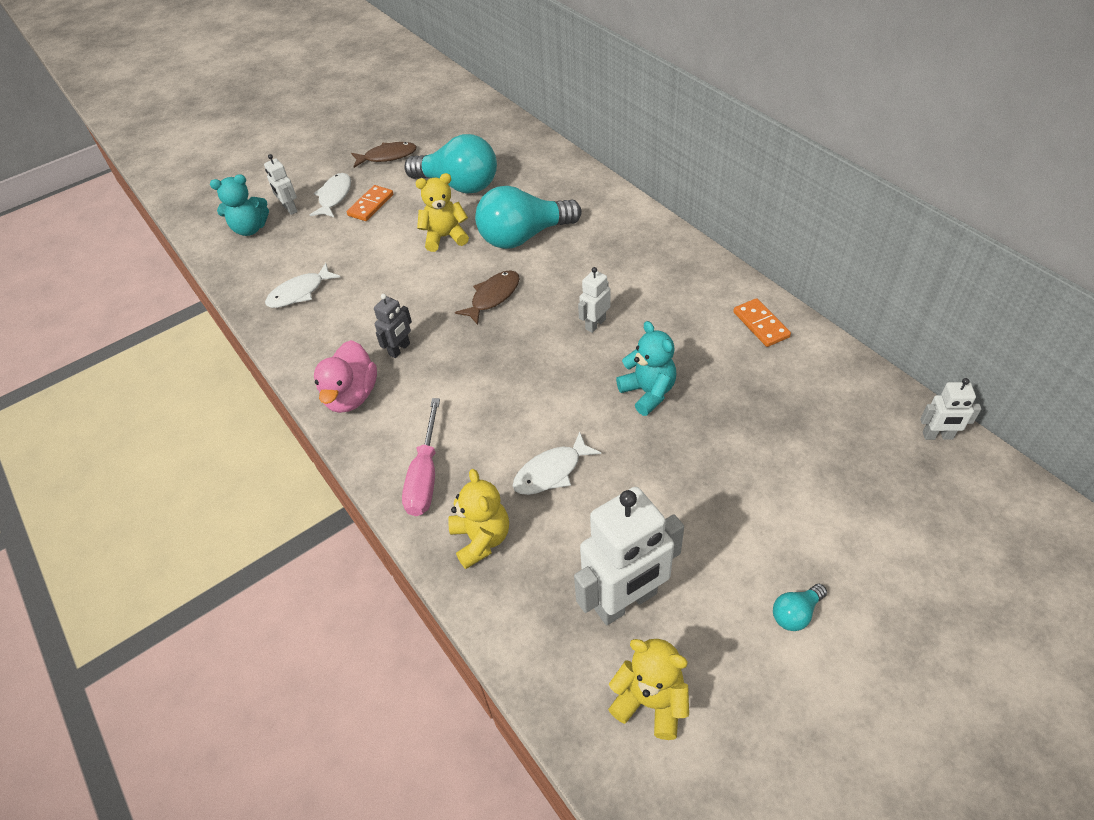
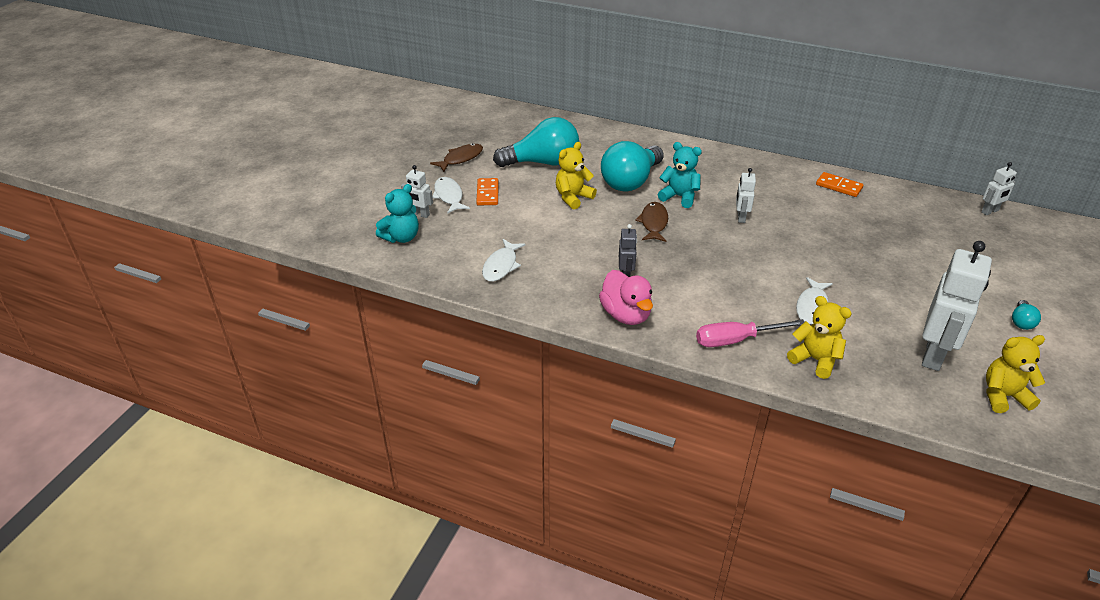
camera: 35 degrees left, 10 degrees down
(425, 475) = (736, 340): pink screwdriver -> pink screwdriver turned 105 degrees clockwise
(648, 392) = (817, 243): turquoise teddy bear -> turquoise teddy bear (679, 197)

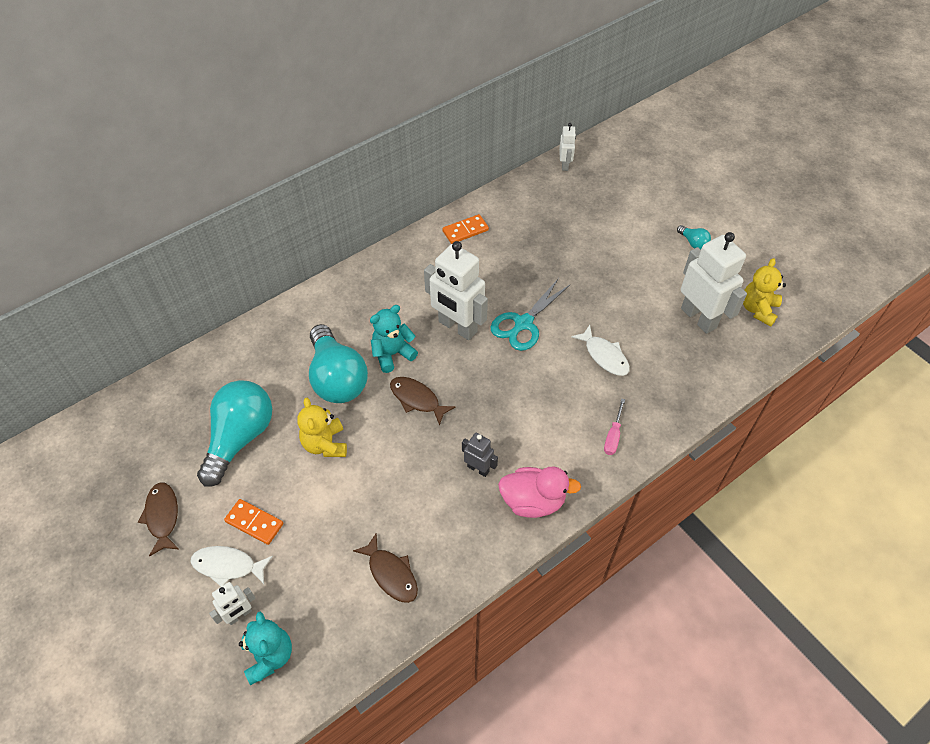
camera: 60 degrees left, 15 degrees up
(501, 266) = (391, 574): white fish -> brown fish
(736, 340) = (613, 436): pink screwdriver -> pink screwdriver, size x0.61
(741, 217) = (457, 327): white robot -> white robot, size x2.02
(787, 249) = (523, 323): none -> turquoise scissors
(815, 360) = (665, 396): yellow teddy bear -> none

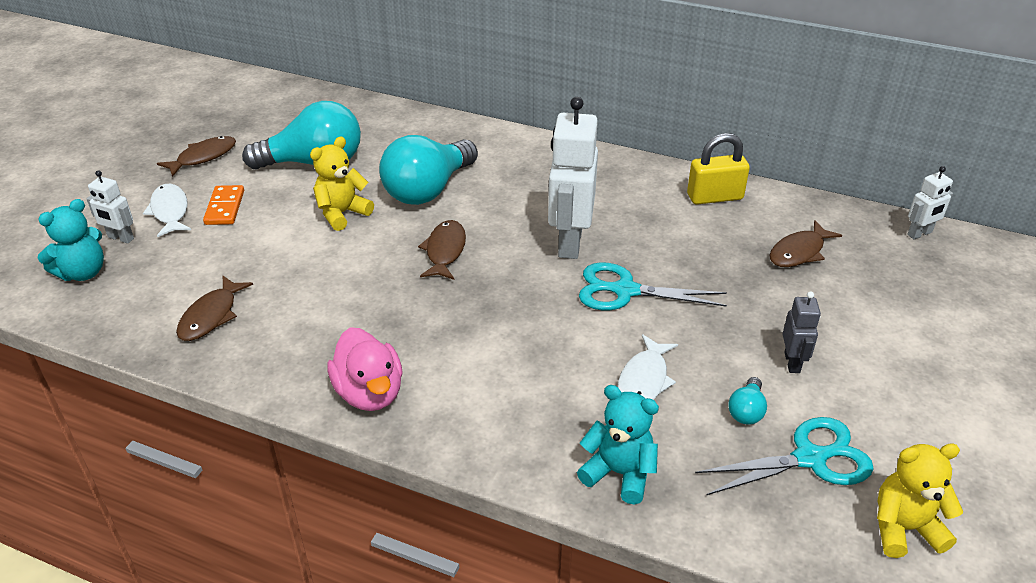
camera: 60 degrees right, 15 degrees down
(392, 354) = (490, 212): turquoise teddy bear -> turquoise teddy bear (619, 473)
(465, 230) = (714, 197): orange domino -> yellow padlock
(478, 469) = (385, 331): grey robot -> grey robot (792, 362)
(544, 224) = (799, 252): none -> brown fish
(613, 436) = (521, 434): pink screwdriver -> none
(693, 243) = (945, 404): turquoise light bulb -> turquoise light bulb (746, 411)
(699, 318) = (809, 458): white robot -> turquoise scissors

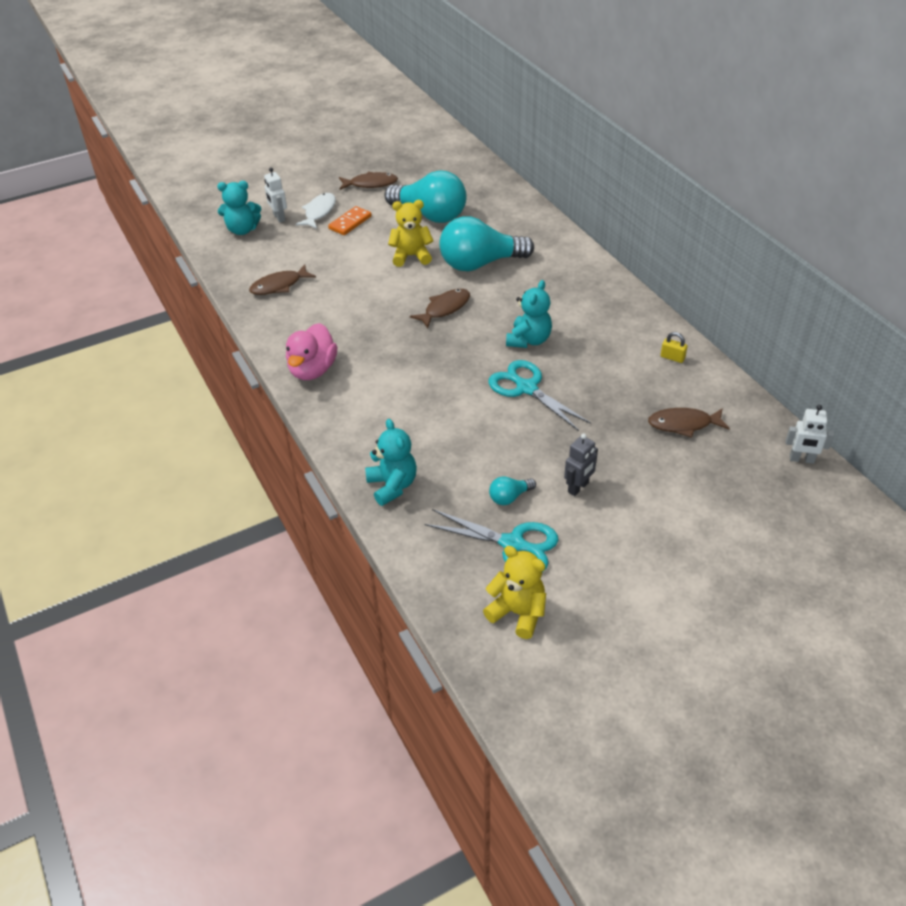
camera: 40 degrees right, 5 degrees up
(569, 242) = (529, 340): white robot -> turquoise teddy bear
(644, 380) = (470, 446): white fish -> none
(714, 197) = (672, 357): yellow padlock -> yellow padlock, size x0.50

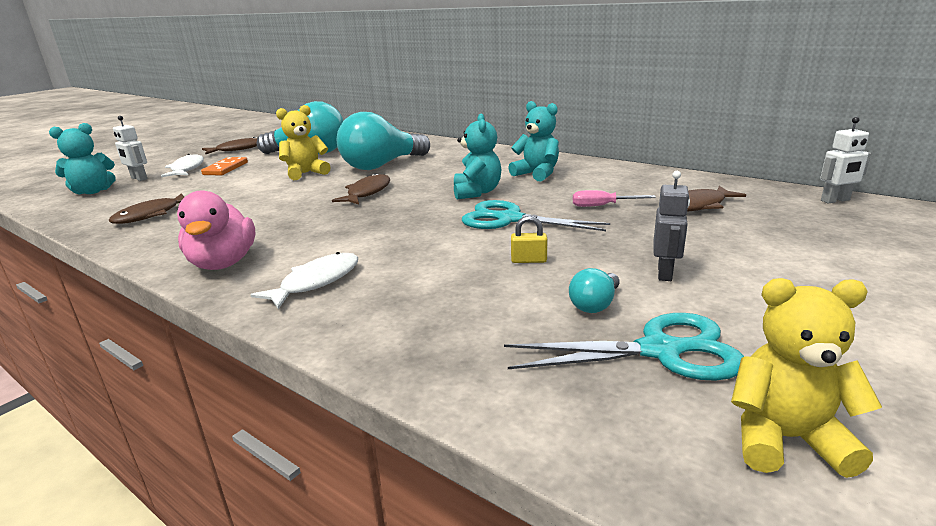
camera: 25 degrees left, 20 degrees down
(361, 412) = (316, 282): none -> white fish
(392, 486) = (416, 340): turquoise teddy bear -> turquoise teddy bear (537, 174)
(610, 396) = (602, 206): none -> pink screwdriver
(672, 357) = (625, 175): yellow padlock -> yellow padlock (528, 260)

